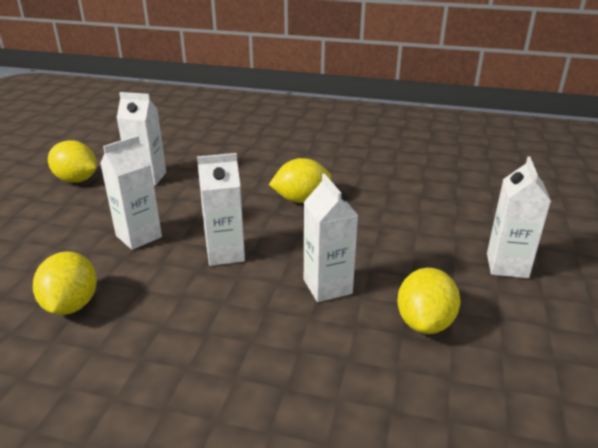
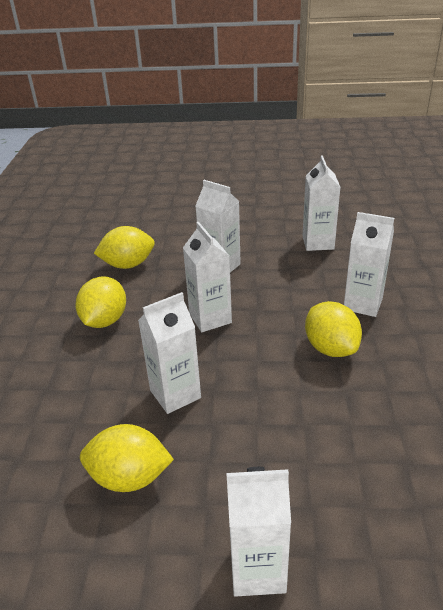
camera: 80 degrees right, 5 degrees up
(77, 180) = (293, 211): yellow lemon -> yellow lemon (105, 320)
(254, 176) = (363, 304): none -> white carton

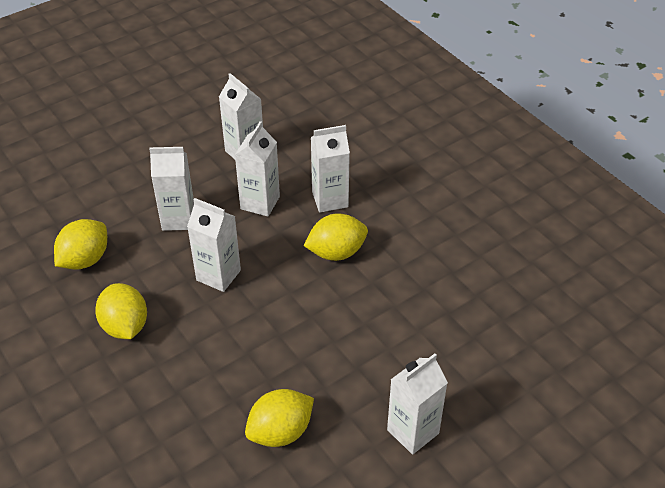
camera: 40 degrees left, 10 degrees up
(175, 394) = (253, 354): white carton -> white carton (260, 203)
(330, 348) = (336, 252): yellow lemon -> yellow lemon turned 45 degrees counterclockwise

